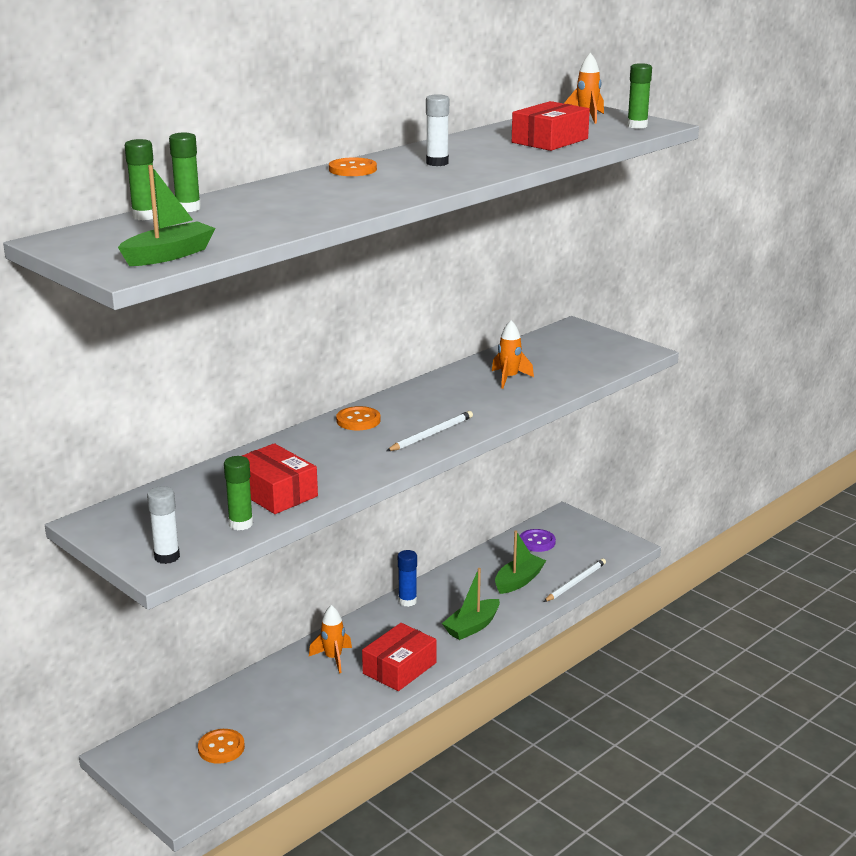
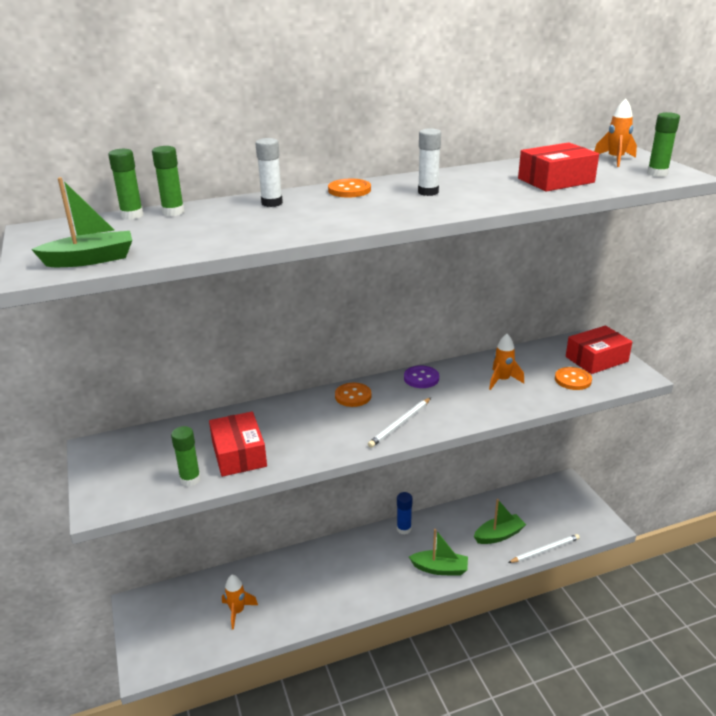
camera: 25 degrees right, 5 degrees up
(167, 557) = (114, 498): white glue stick -> white glue stick (272, 203)
(221, 748) = (200, 622): orange button -> orange button (573, 380)
(333, 658) = (322, 566): orange rocket -> orange rocket (237, 611)
(399, 668) = (364, 591): red box -> red box (596, 359)
(431, 434) = (400, 424): white pencil -> white pencil turned 150 degrees clockwise
(472, 626) = (440, 569): green boat -> green boat turned 150 degrees counterclockwise
(537, 542) = (532, 501): purple button -> purple button (421, 378)

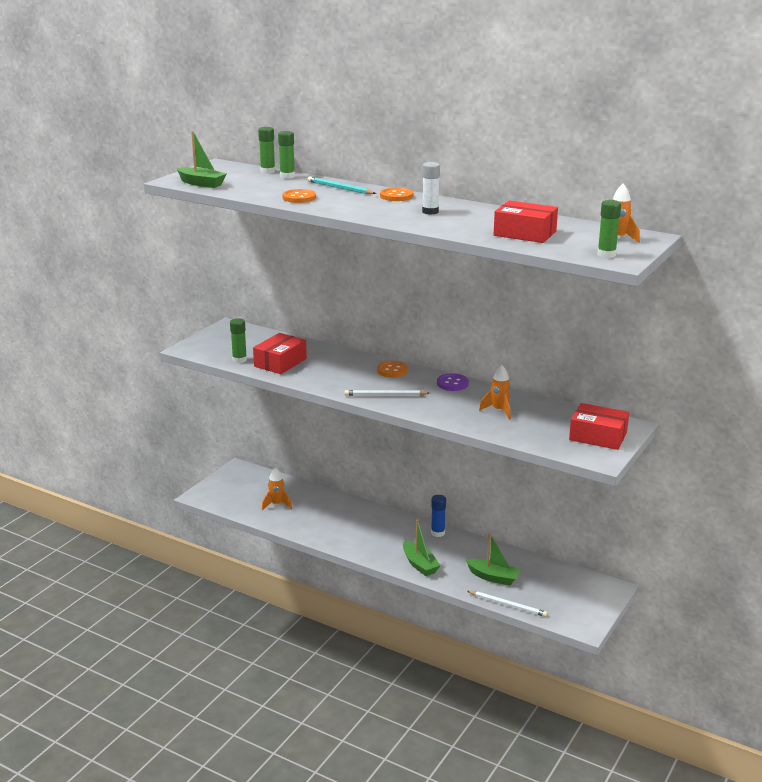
camera: 50 degrees right, 5 degrees down
(272, 203) = (340, 188): white glue stick -> turquoise pencil
(573, 380) = (547, 435): orange button -> orange button (299, 197)

